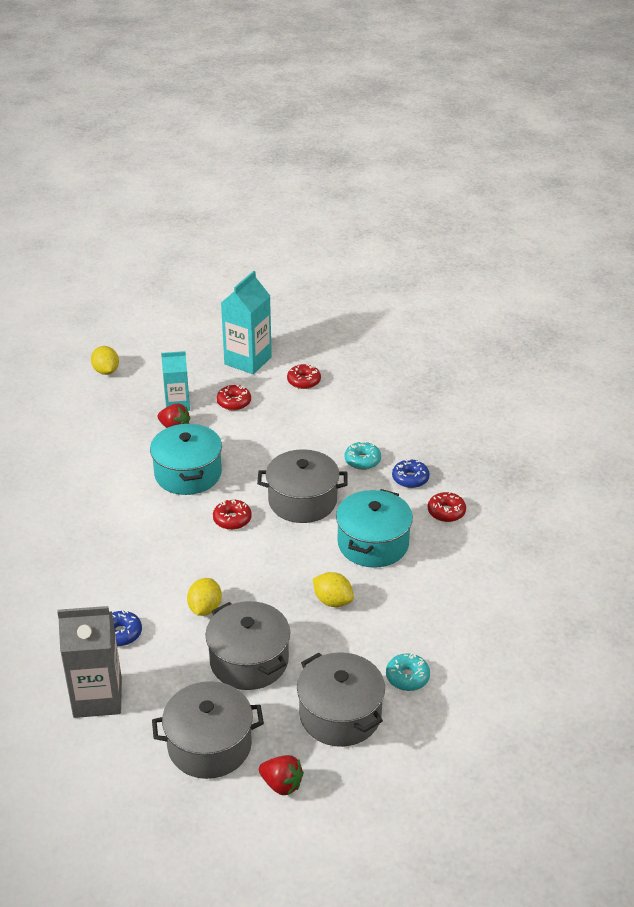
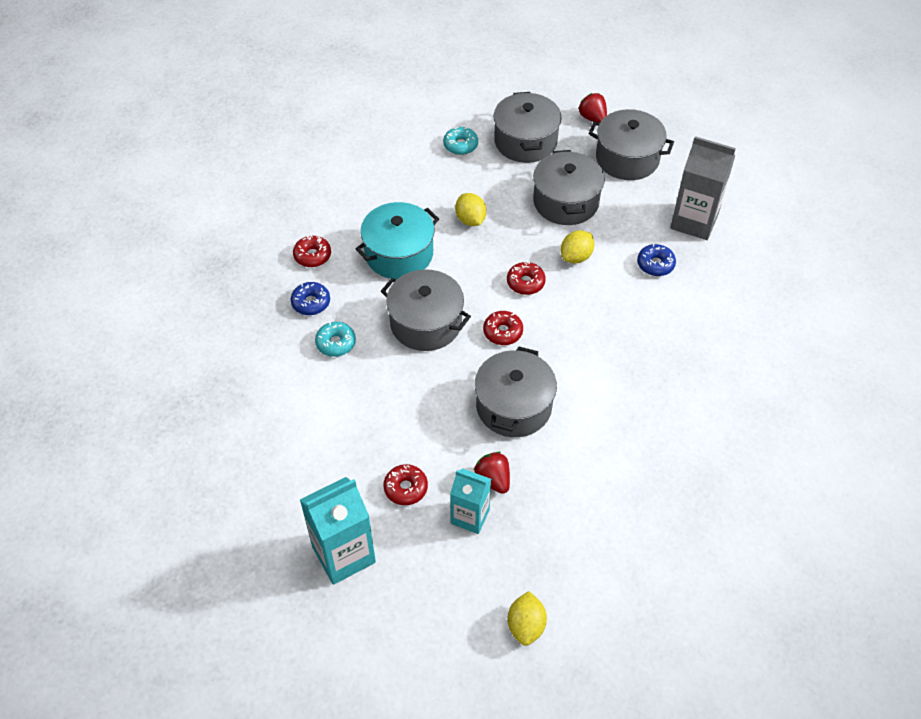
camera: 150 degrees left, 15 degrees up
(188, 474) = (514, 406): turquoise pot -> grey pot
(304, 381) = (306, 484): red donut -> red donut (525, 282)

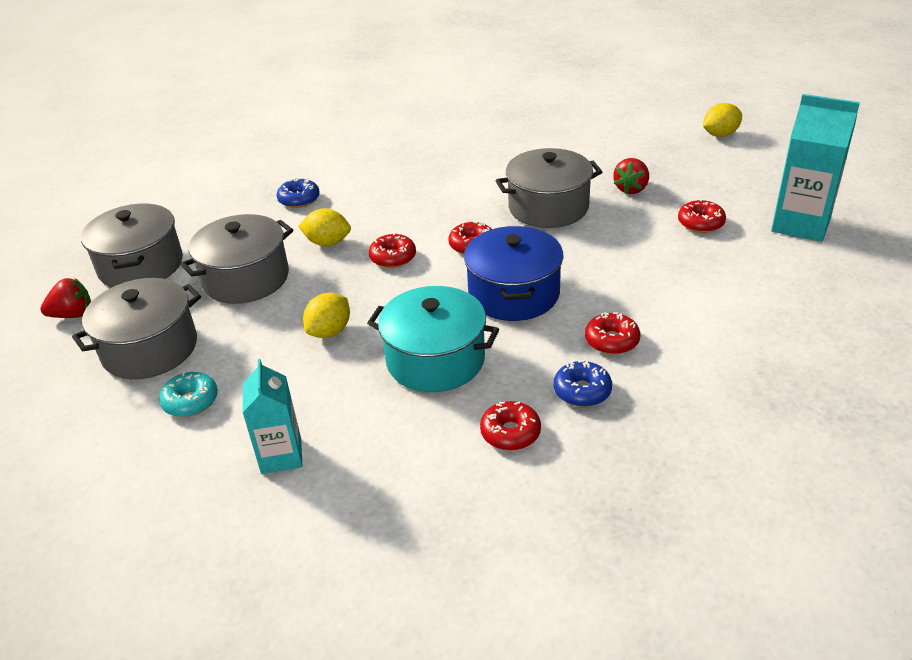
camera: 120 degrees left, 15 degrees down
(336, 343) = (612, 341): turquoise donut -> red donut
(426, 323) = (514, 294): grey pot -> blue pot
(470, 516) = (677, 185): turquoise carton -> turquoise carton (281, 455)
(592, 118) = (73, 314): red strawberry -> red strawberry turned 135 degrees counterclockwise
(694, 221) = (220, 199): grey carton -> none

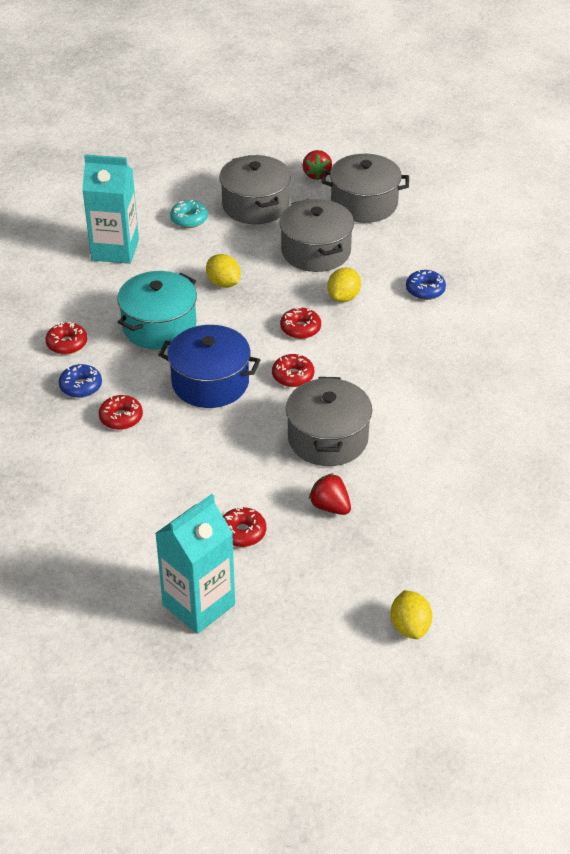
camera: 105 degrees right, 5 degrees up
(281, 455) = (115, 250): turquoise carton -> turquoise carton, size x1.56

